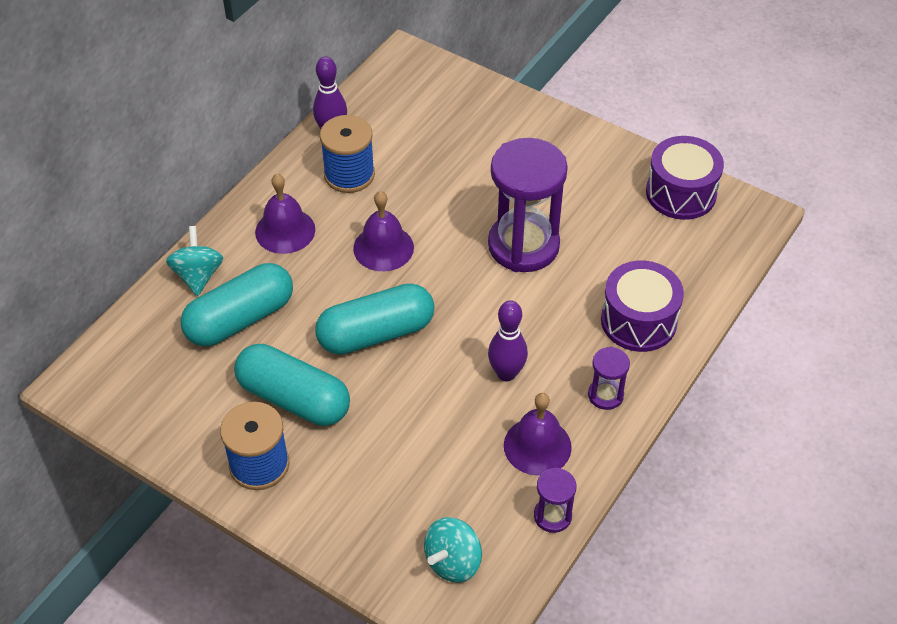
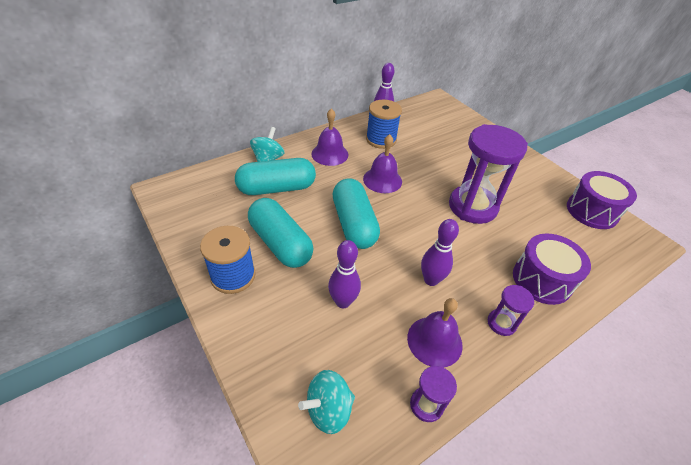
camera: 20 degrees right, 5 degrees down
(376, 333) = (354, 224): turquoise capsule -> turquoise capsule turned 75 degrees clockwise
(412, 442) = (343, 302): none -> purple bowling pin

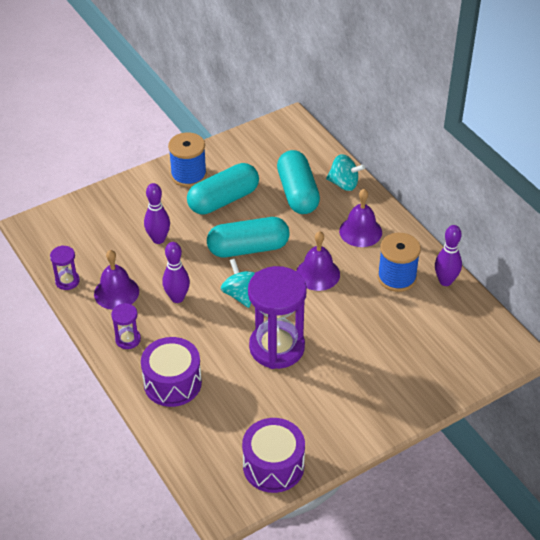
camera: 95 degrees right, 0 degrees up
(328, 409) = (73, 231): turquoise spinning top -> turquoise spinning top (240, 294)

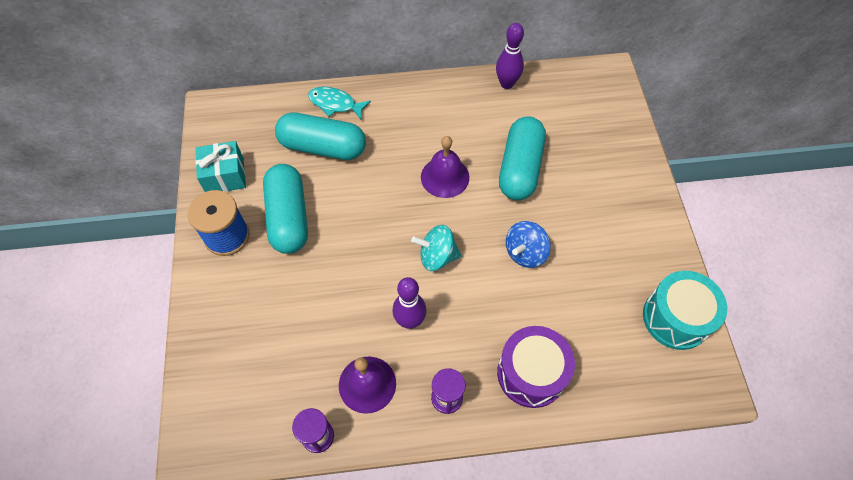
camera: 65 degrees left, 15 degrees up
(158, 239) = (309, 306): purple bowling pin -> none
(237, 153) = (225, 176): none -> turquoise gift
(248, 248) = (375, 223): turquoise capsule -> turquoise capsule (520, 168)
(273, 466) = (675, 318): purple drum -> turquoise drum
(277, 347) = (525, 253): purple hourglass -> blue spinning top
(344, 184) = (335, 104): turquoise spinning top -> turquoise fish
(360, 231) = (408, 118): purple bell -> none
(397, 277) = (483, 117): blue spool -> none

